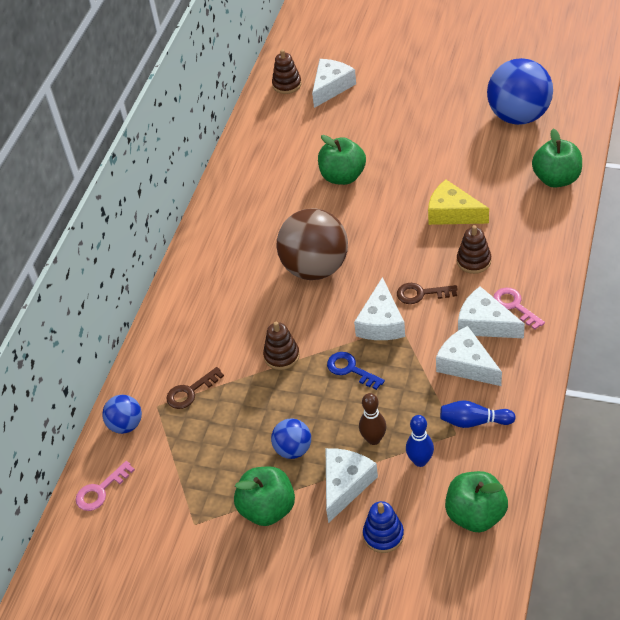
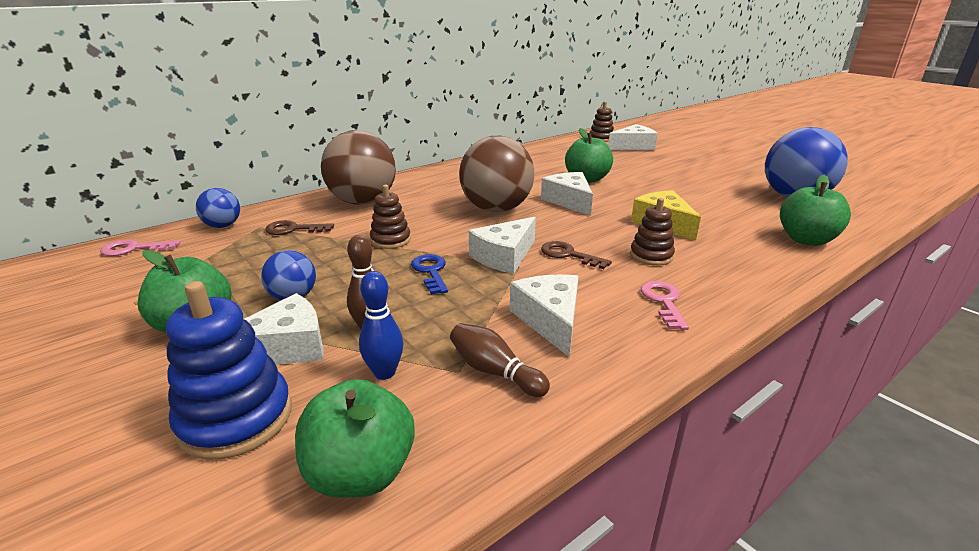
camera: 30 degrees right, 20 degrees down
(195, 324) = (363, 202): none -> brown ball
(383, 535) = (236, 418): blue stacking toy -> blue stacking toy, size x1.62
(474, 421) = (494, 371): blue bowling pin -> brown bowling pin
(485, 323) = (611, 300): white cheese -> white cheese (569, 201)

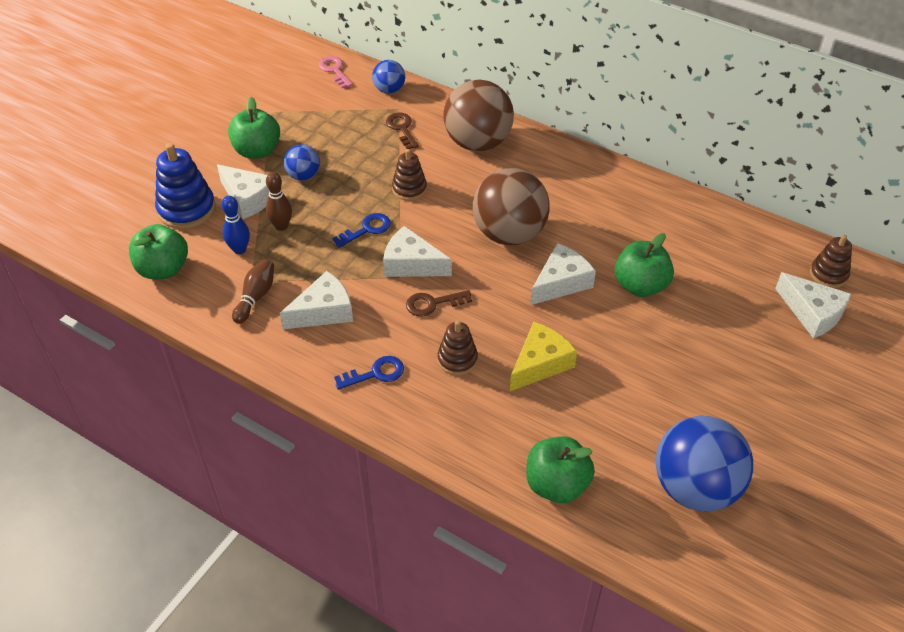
camera: 70 degrees right, 20 degrees up
(569, 255) = (433, 303): brown key -> brown key turned 120 degrees counterclockwise
(663, 302) = (375, 373): pink key -> blue key

